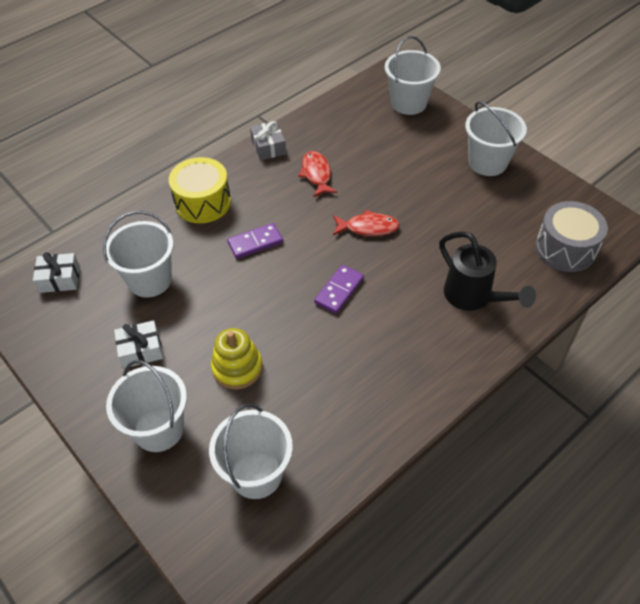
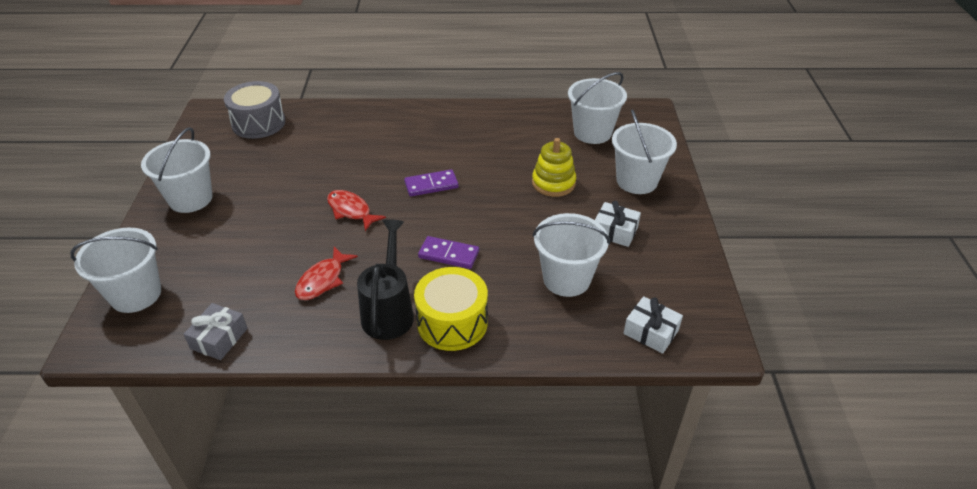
camera: 140 degrees left, 10 degrees down
(268, 147) = (322, 341): grey gift -> grey gift (219, 338)
(473, 297) = (356, 133): black watering can -> black watering can (389, 310)

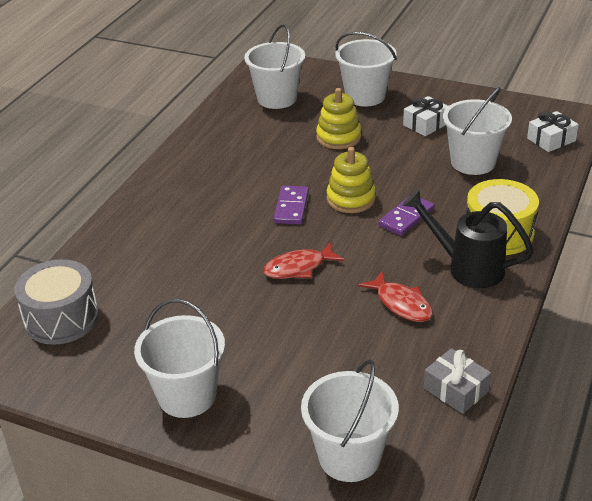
camera: 65 degrees left, 5 degrees down
(460, 214) = (351, 199): none -> yellow stacking toy

